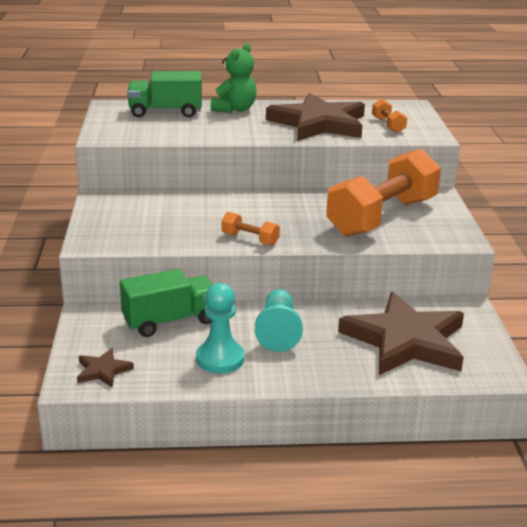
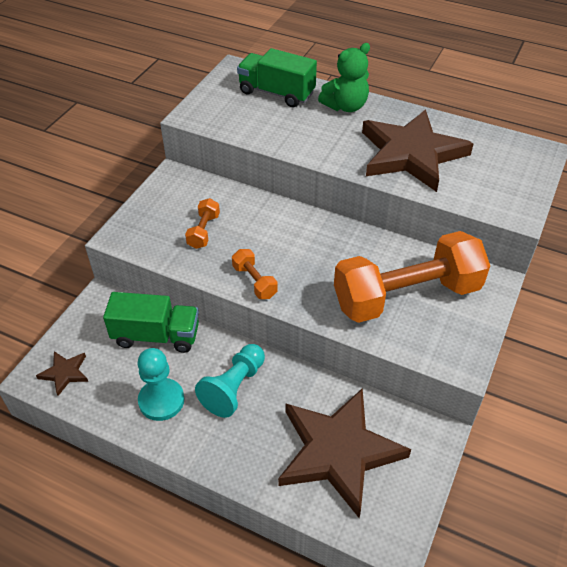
camera: 30 degrees right, 20 degrees up
(388, 125) = (484, 179): orange dumbbell -> orange dumbbell (204, 231)

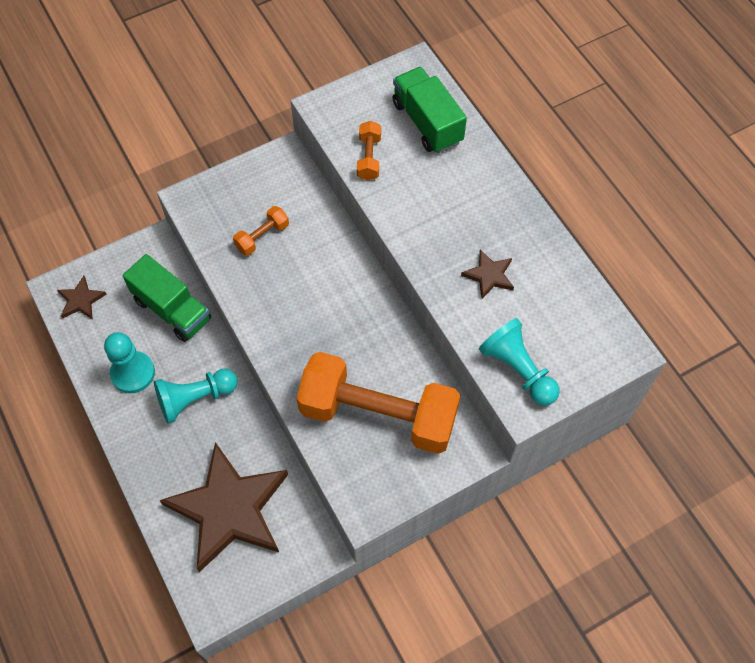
camera: 35 degrees right, 15 degrees up
(254, 281) = (262, 317): orange dumbbell -> orange dumbbell (369, 158)
(345, 106) = (480, 178): green teddy bear -> none
(411, 154) = (489, 275): brown star -> brown star, size x0.42
(490, 195) = (518, 369): none -> turquoise pawn

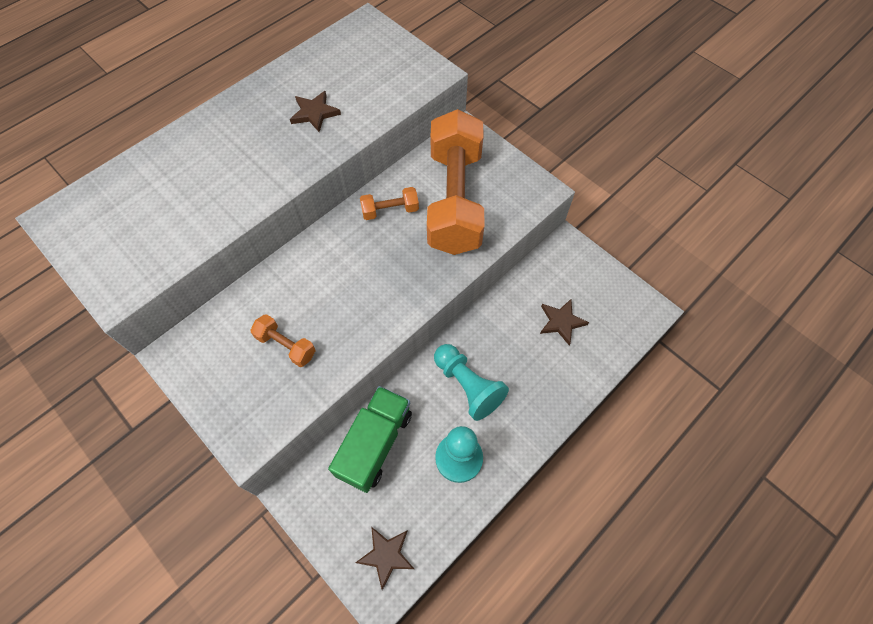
camera: 105 degrees left, 0 degrees up
(229, 509) = (561, 322): brown star -> brown star, size x0.42
(369, 158) = (188, 232): orange dumbbell -> orange dumbbell (390, 210)
(427, 122) = (136, 191): green truck -> none
(518, 369) = (402, 81): turquoise pawn -> none

